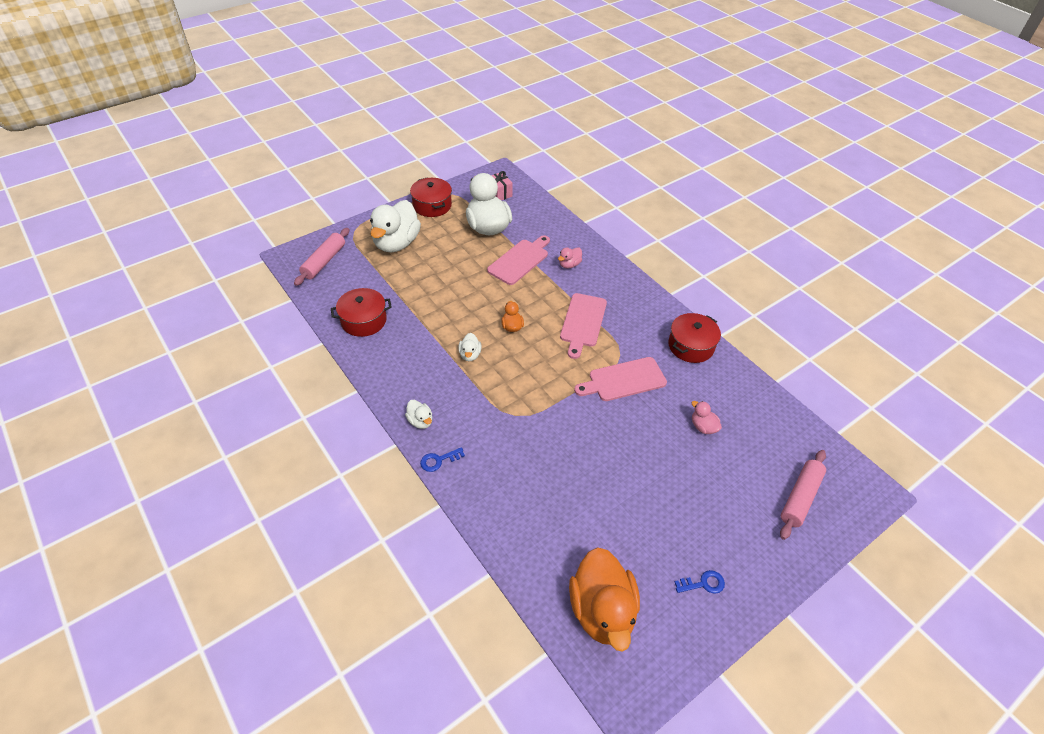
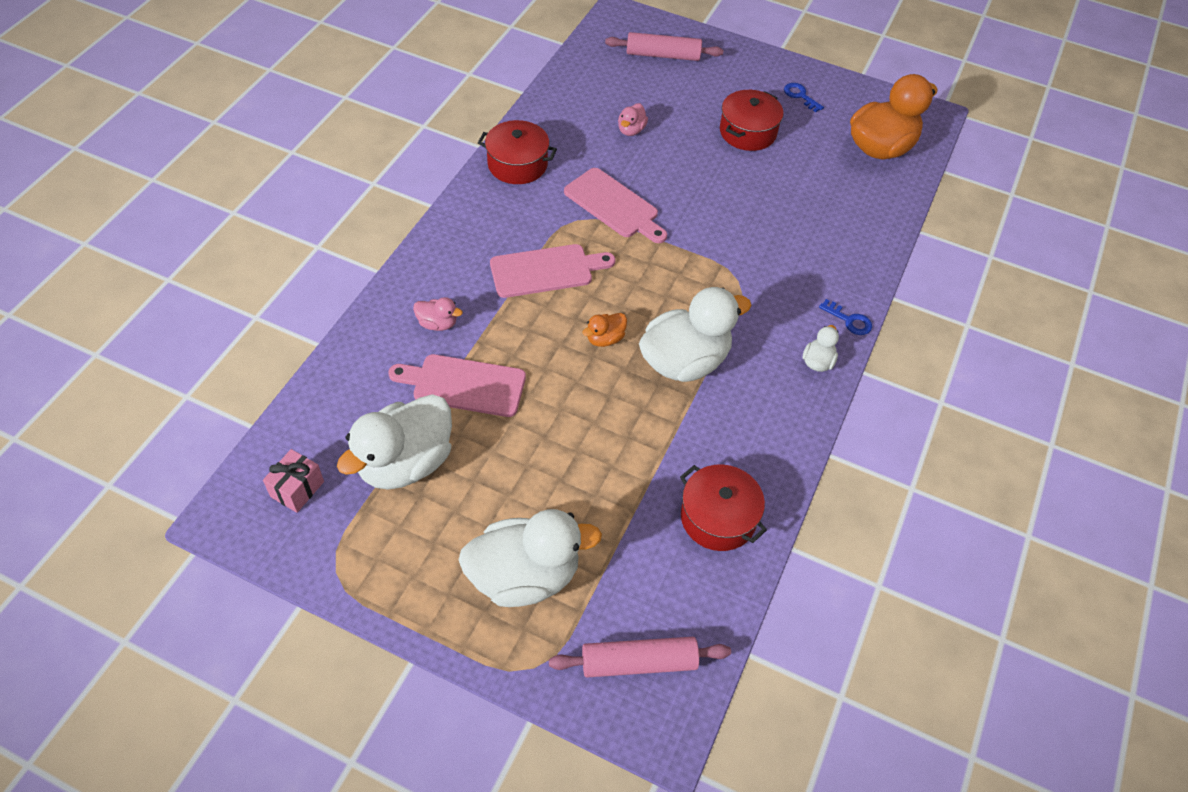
camera: 120 degrees left, 5 degrees up
(432, 205) = (388, 579): red pot -> red pot (747, 132)
(470, 355) = (684, 361): white duck -> white duck, size x2.26

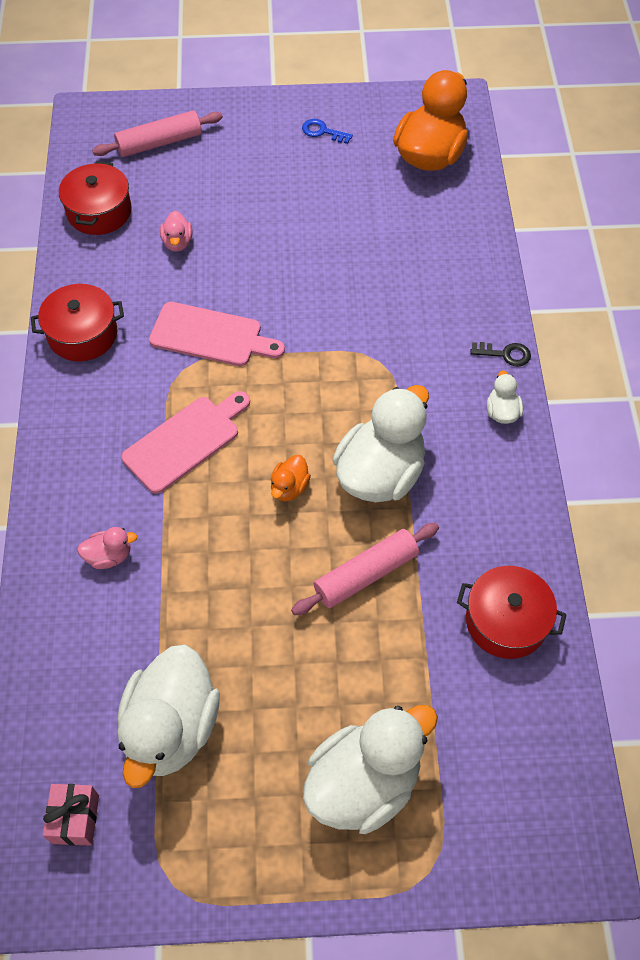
camera: 25 degrees left, 5 degrees up
(464, 385) = (179, 610): pink cutting board -> none
(639, 662) = (521, 809): pink rolling pin -> pink rolling pin (366, 574)
(747, 132) = (295, 194): red pot -> red pot (99, 212)
(849, 320) = (505, 354): blue key -> black key

